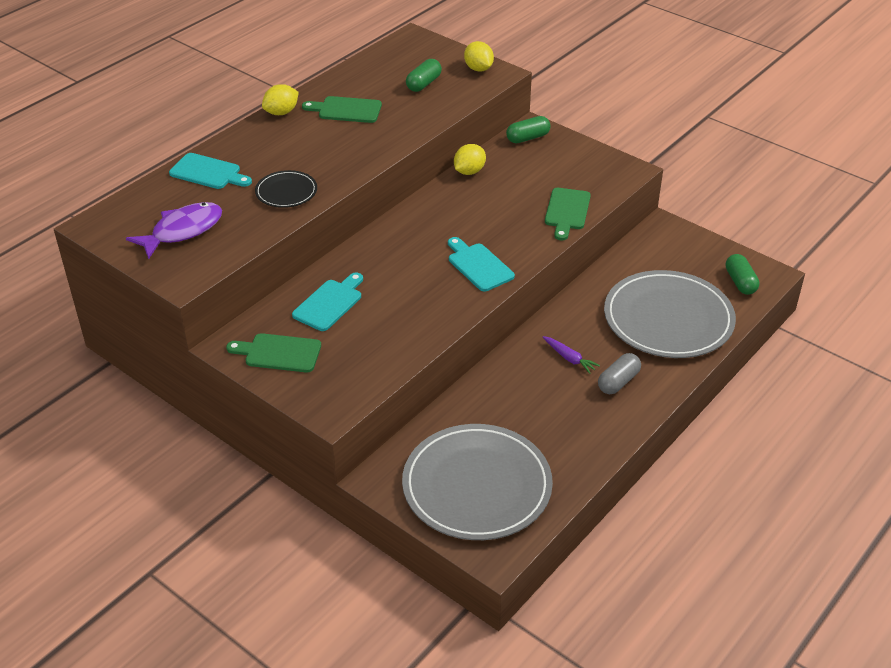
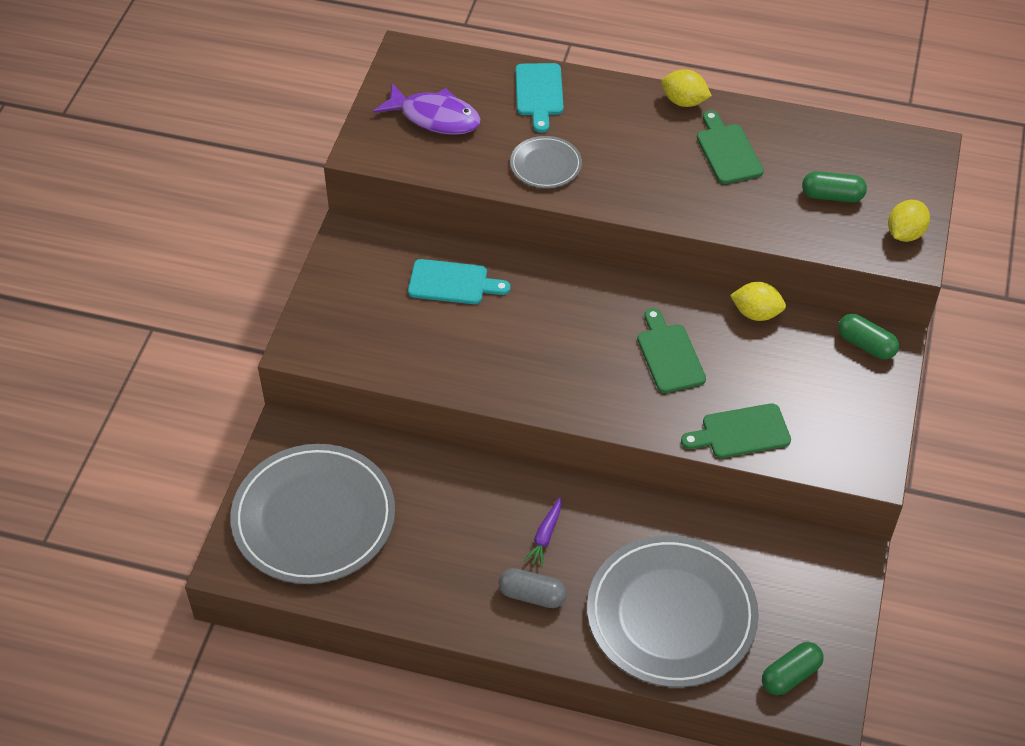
camera: 65 degrees right, 10 degrees up
(279, 353) = (359, 275): green cutting board -> green cutting board (669, 355)
(286, 192) = (545, 165): black plate -> grey plate
(478, 265) = (587, 383): turquoise cutting board -> none

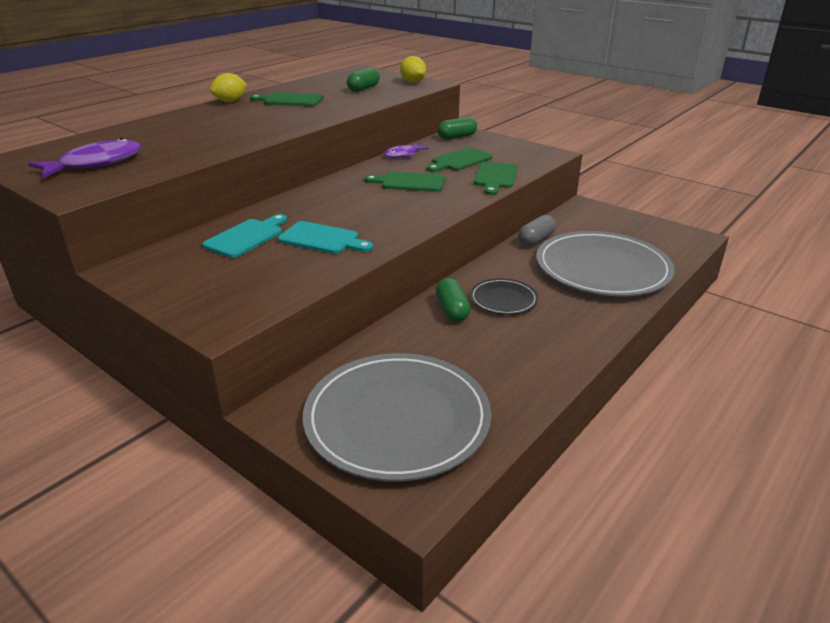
camera: 65 degrees left, 20 degrees down
(532, 595) = (558, 319): grey capsule -> grey capsule (536, 240)
(539, 93) = (144, 131): turquoise cutting board -> turquoise cutting board (322, 239)
(545, 165) = (215, 141): grey plate -> none
(545, 536) = (503, 299): purple carrot -> black plate
(756, 313) = (403, 154): yellow lemon -> purple fish
(775, 378) = (460, 160): none -> green cutting board
(790, 675) = (668, 242): green capsule -> green capsule (452, 310)

